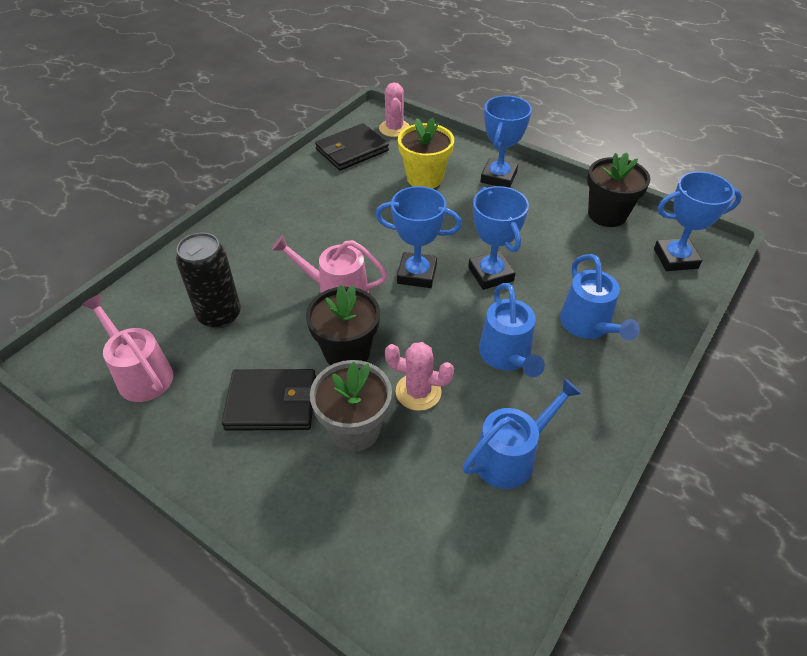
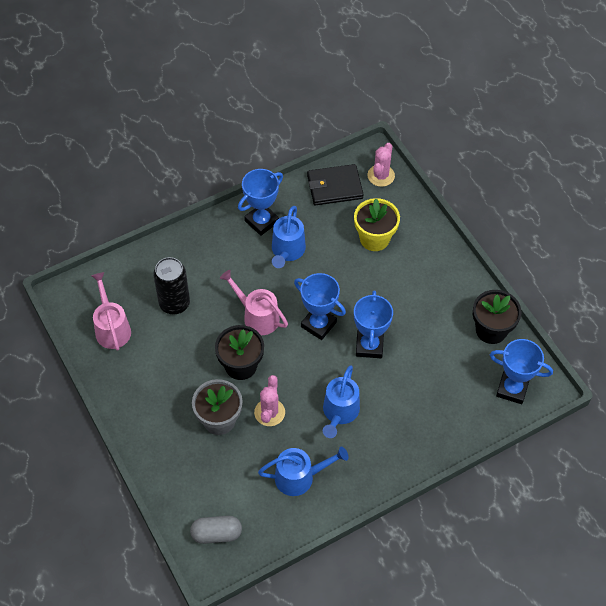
camera: 25 degrees right, 10 degrees up
(272, 403) = (179, 381): black wallet -> none
(418, 392) = (269, 412): pink cactus -> pink cactus turned 60 degrees clockwise
(443, 598) = (216, 534): none -> grey capsule
(498, 177) = (432, 260): blue trophy -> blue trophy (261, 221)
(588, 325) = (408, 414): blue watering can -> blue watering can (287, 251)

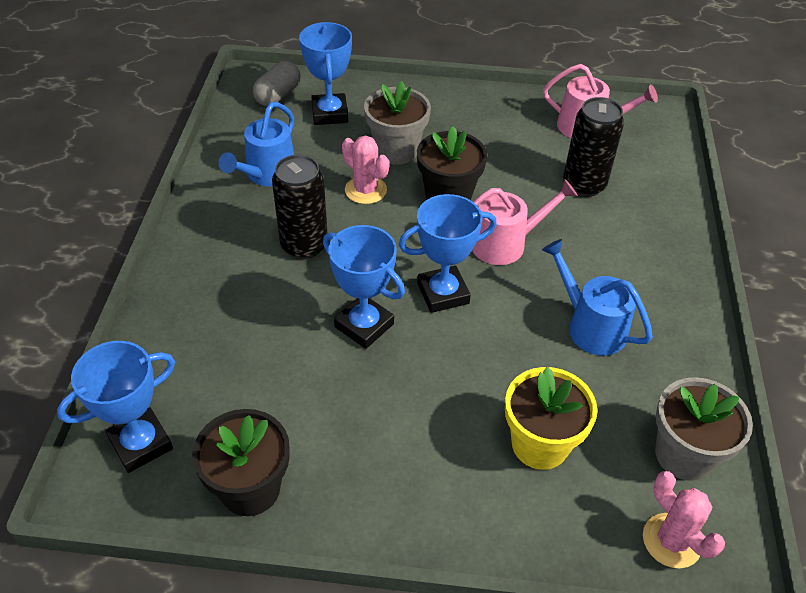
camera: 125 degrees right, 10 degrees down
(261, 221) = (665, 326): blue trophy -> blue trophy (330, 113)
(334, 187) = (684, 455): black wallet -> grey flower pot
(339, 412) = (304, 245): blue watering can -> black can

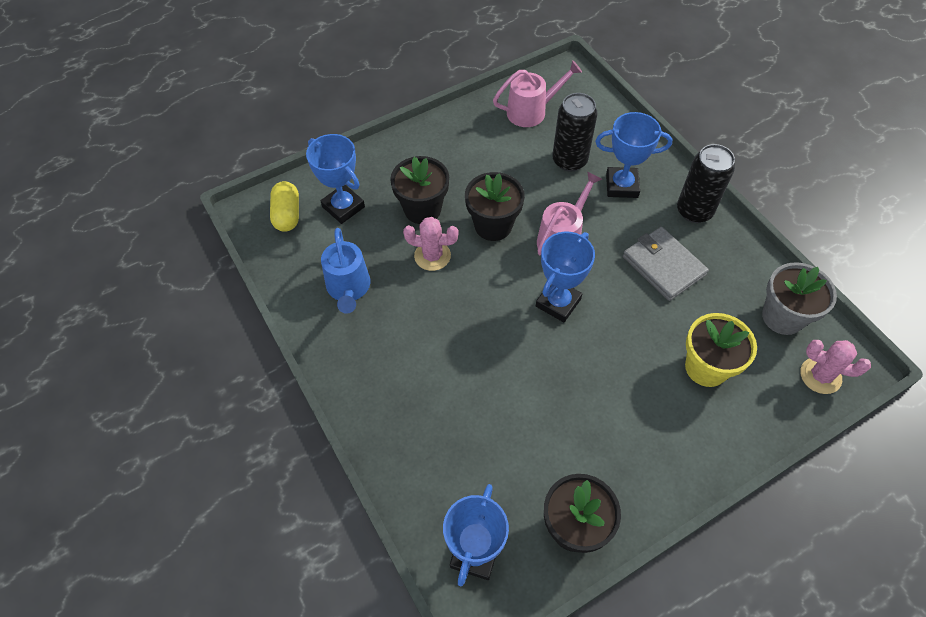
camera: 35 degrees left, 10 degrees up
(278, 95) = (287, 214): grey capsule -> yellow capsule
(304, 245) = (433, 328): black can -> black can (694, 211)
(364, 325) = (532, 361): blue trophy -> blue trophy (621, 186)
(396, 150) = (422, 209): grey flower pot -> black flower pot
(590, 326) = (663, 265): blue watering can -> grey wallet

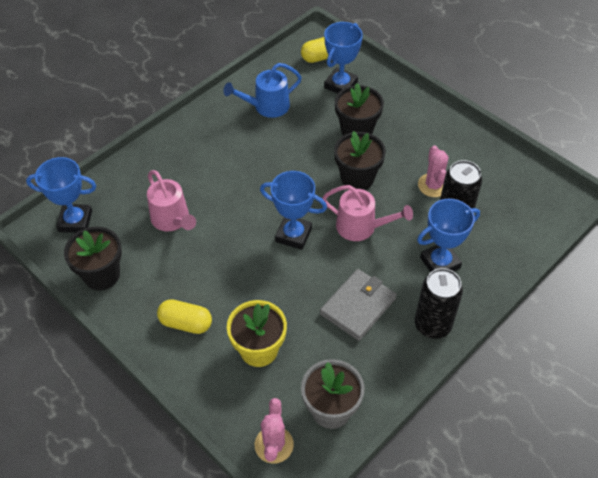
camera: 75 degrees right, 5 degrees down
(432, 256) = (313, 147): pink cactus -> pink cactus (433, 185)
(531, 111) = (501, 181): pink watering can -> pink watering can (172, 220)
(621, 186) = (440, 262): blue trophy -> blue trophy turned 75 degrees clockwise
(662, 436) = (186, 323): none -> yellow capsule

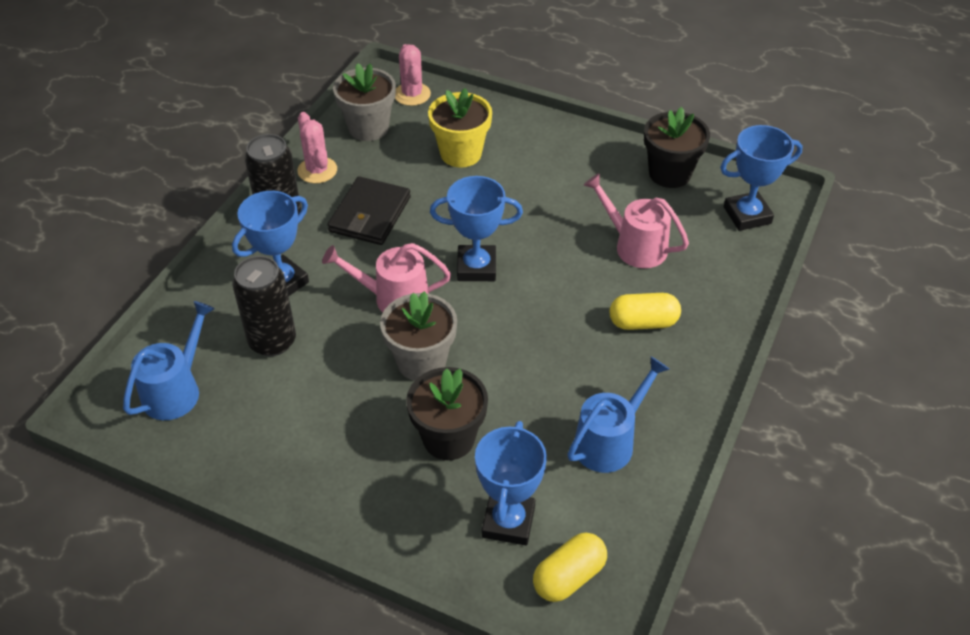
camera: 160 degrees right, 5 degrees down
(186, 323) = (549, 156): yellow capsule -> yellow capsule (643, 322)
(357, 178) = (421, 362): black flower pot -> grey flower pot
(358, 306) = (370, 214): grey wallet -> black wallet
(433, 185) = (308, 381): pink cactus -> pink cactus (317, 170)
(521, 202) = (176, 390): none -> blue watering can

